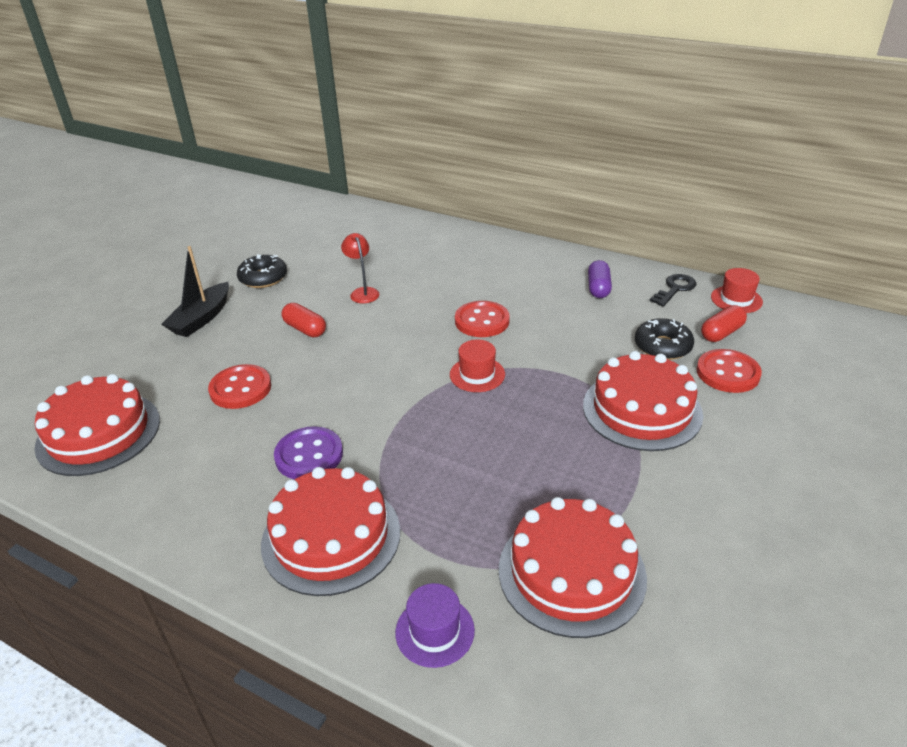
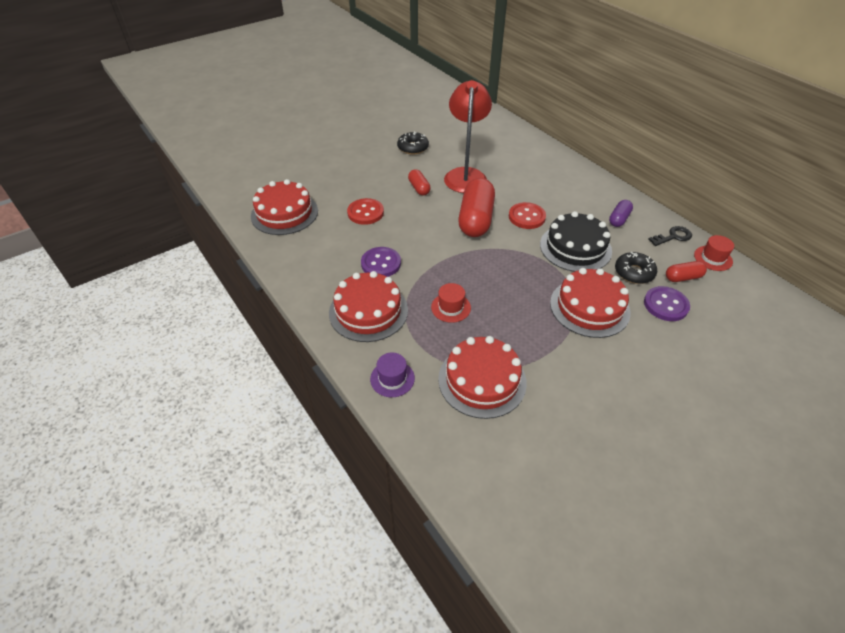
camera: 25 degrees right, 10 degrees up
(201, 318) = (366, 163): black boat -> none
(363, 292) = (465, 175): red lamp -> red lamp, size x2.23
(414, 346) = (475, 219): none -> red capsule
(477, 374) = (502, 250): red hat -> red hat (451, 307)
(570, 339) = (575, 247): none -> black cake
(727, 373) = (665, 305): red button -> purple button

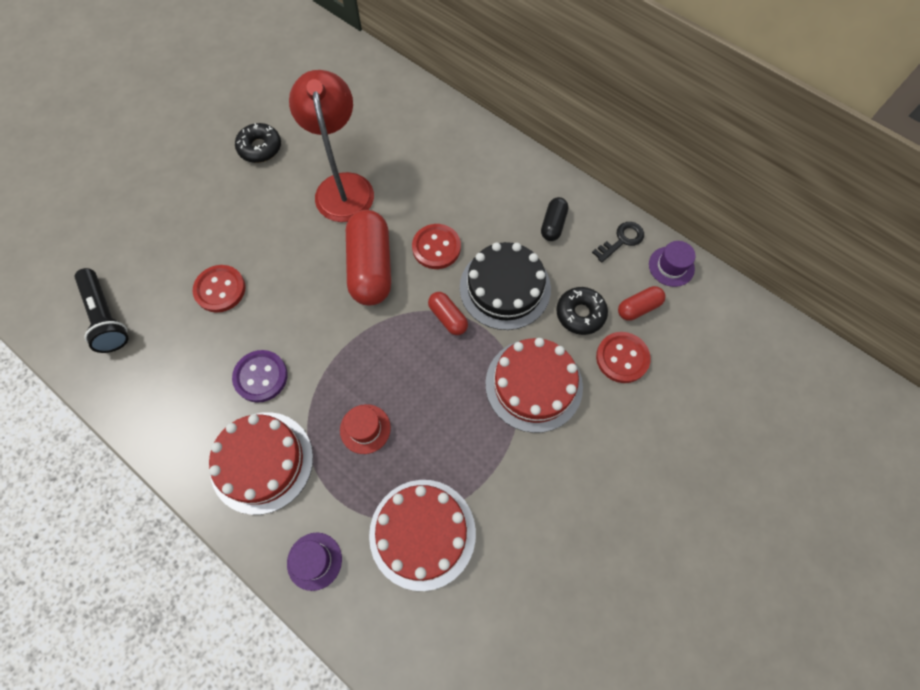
camera: 15 degrees left, 20 degrees up
(284, 213) = (106, 317): red cake -> black flashlight
(419, 188) = (284, 226): red capsule -> red capsule (448, 317)
(619, 219) = (553, 224): purple capsule -> black capsule
(665, 305) = (622, 358): purple button -> red button
(713, 258) = (671, 266): red hat -> purple hat

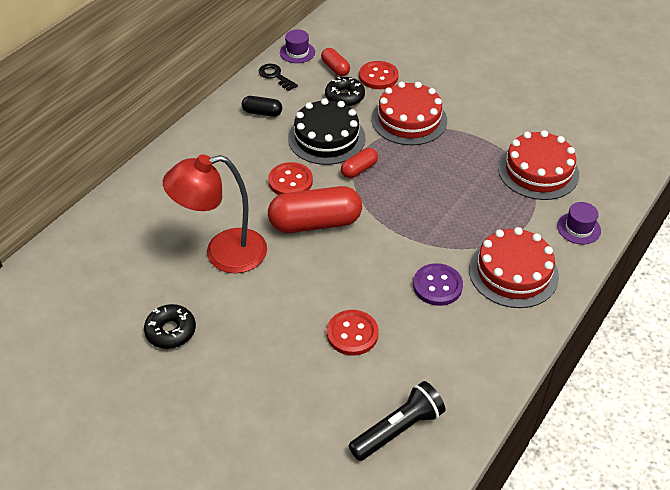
camera: 95 degrees left, 20 degrees down
(365, 429) = (467, 210): red hat -> none

